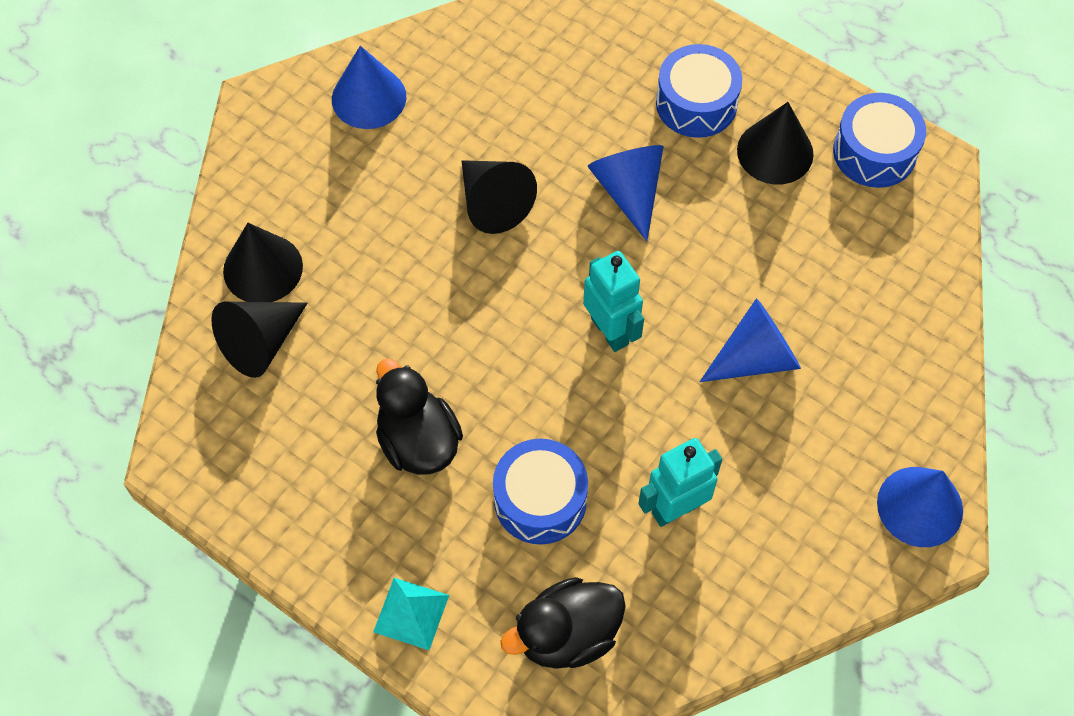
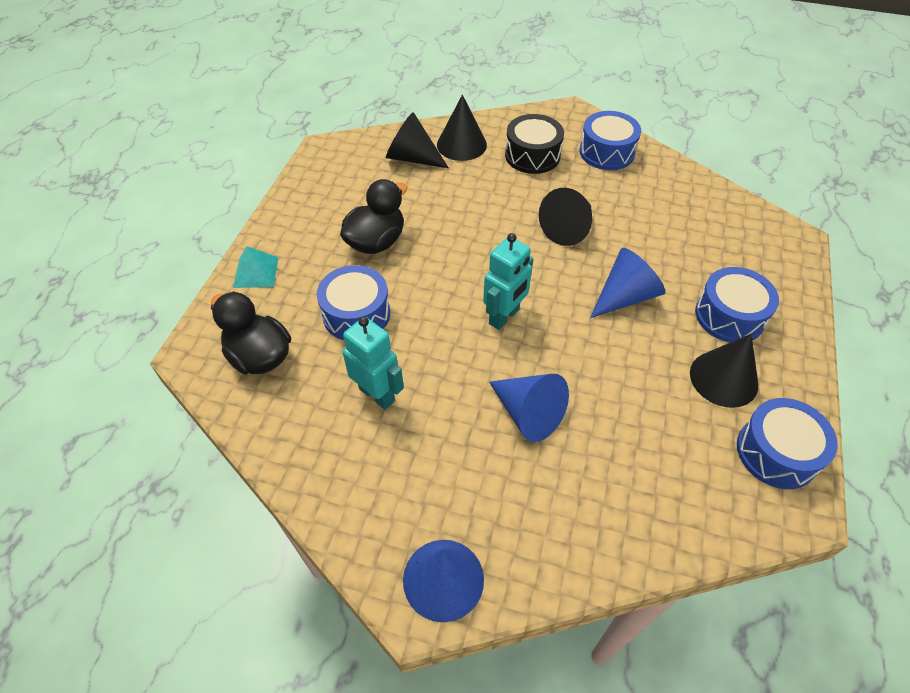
camera: 70 degrees right, 10 degrees down
(332, 188) = (532, 155): none -> black drum
(369, 97) = (606, 152): blue cone -> blue drum

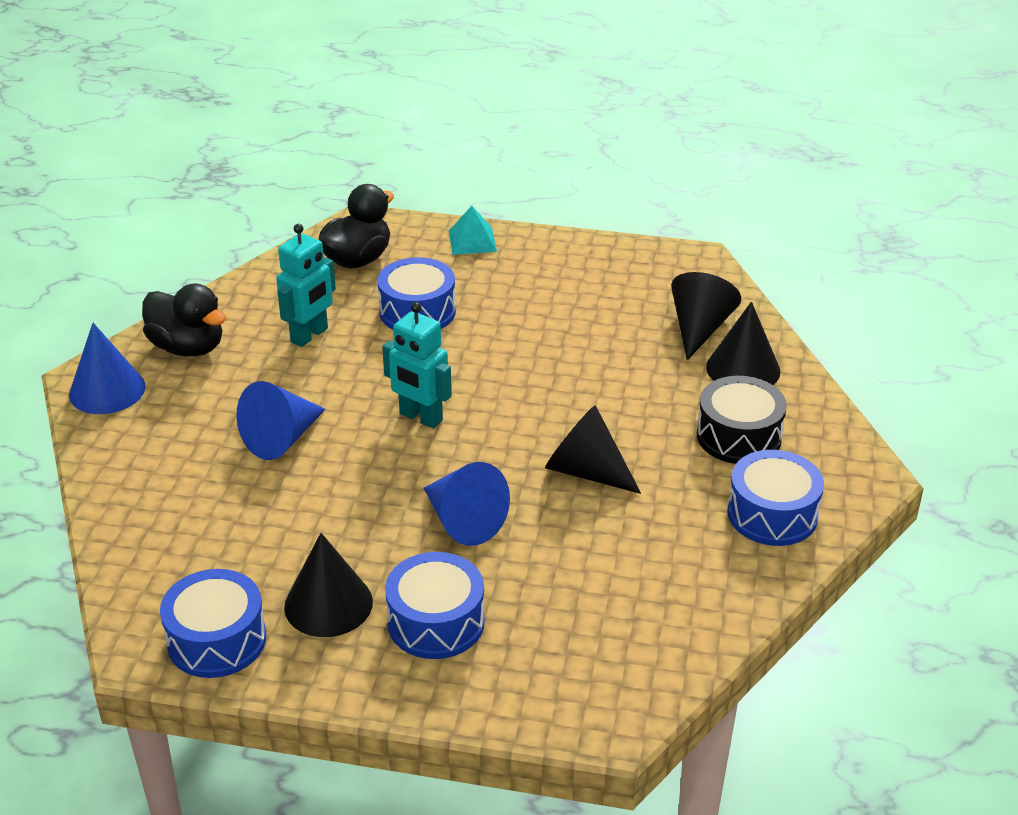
camera: 85 degrees right, 15 degrees down
(376, 242) = (532, 314): black duck -> black duck (188, 347)

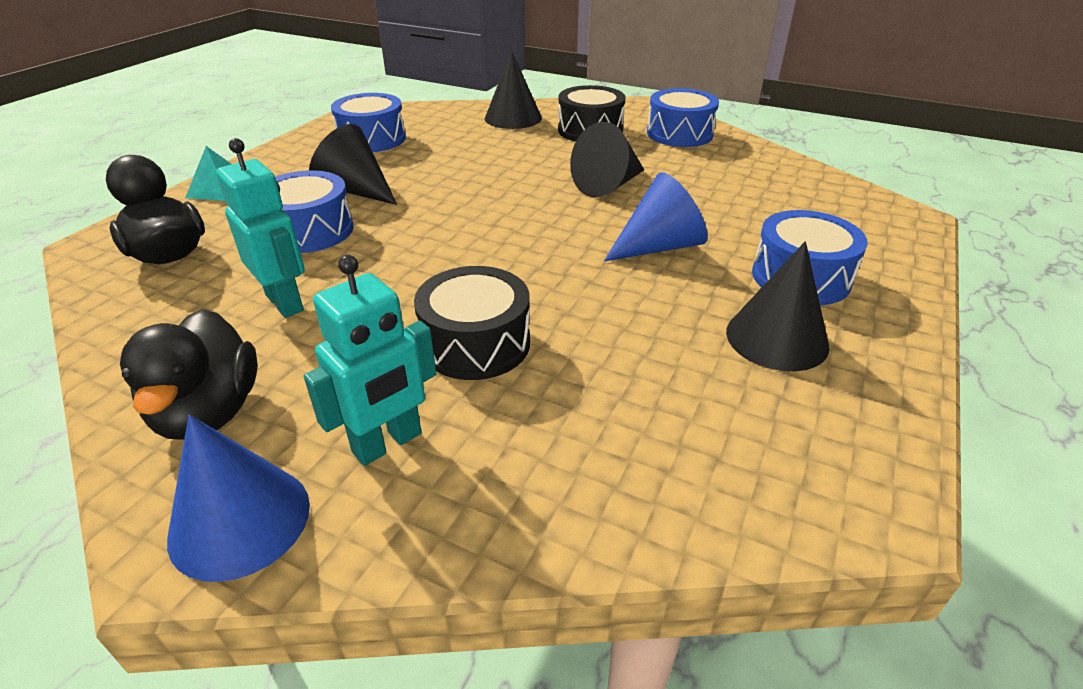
camera: 75 degrees left, 0 degrees up
(188, 347) = (209, 412): black duck -> black duck turned 120 degrees clockwise
(217, 640) = (845, 432): blue drum -> blue drum (372, 139)
(282, 438) = (475, 343): blue cone -> black drum
(420, 418) = (491, 250): turquoise robot -> turquoise robot (388, 443)
(699, 328) = (452, 123): black cone -> black cone (355, 190)

